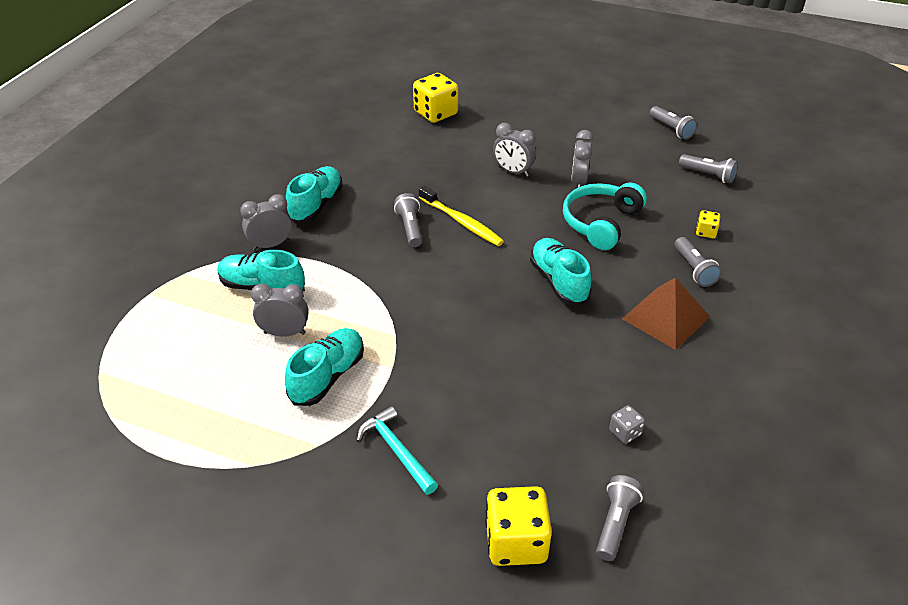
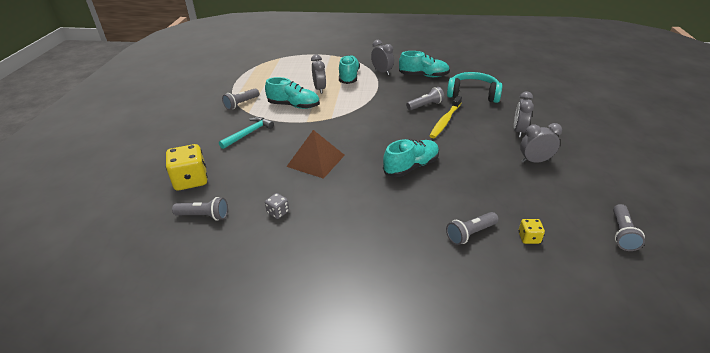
camera: 75 degrees right, 5 degrees down
(436, 113) = (554, 92): yellow dice -> none
(601, 223) = (492, 178): turquoise headphones -> turquoise headphones (473, 94)
(665, 317) = (401, 222): brown pyramid -> brown pyramid (316, 160)
(671, 129) = (674, 203): grey flashlight -> grey flashlight (241, 104)

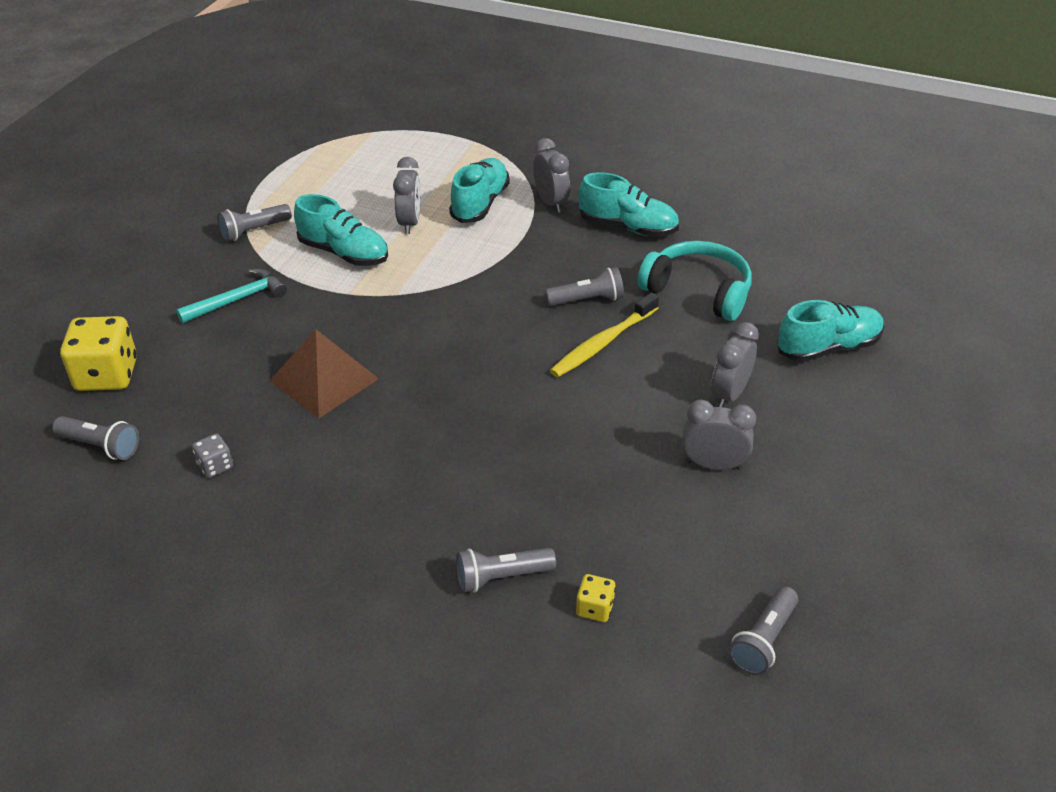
camera: 15 degrees right, 5 degrees up
(411, 166) = (480, 427): turquoise shoe -> turquoise shoe (828, 347)

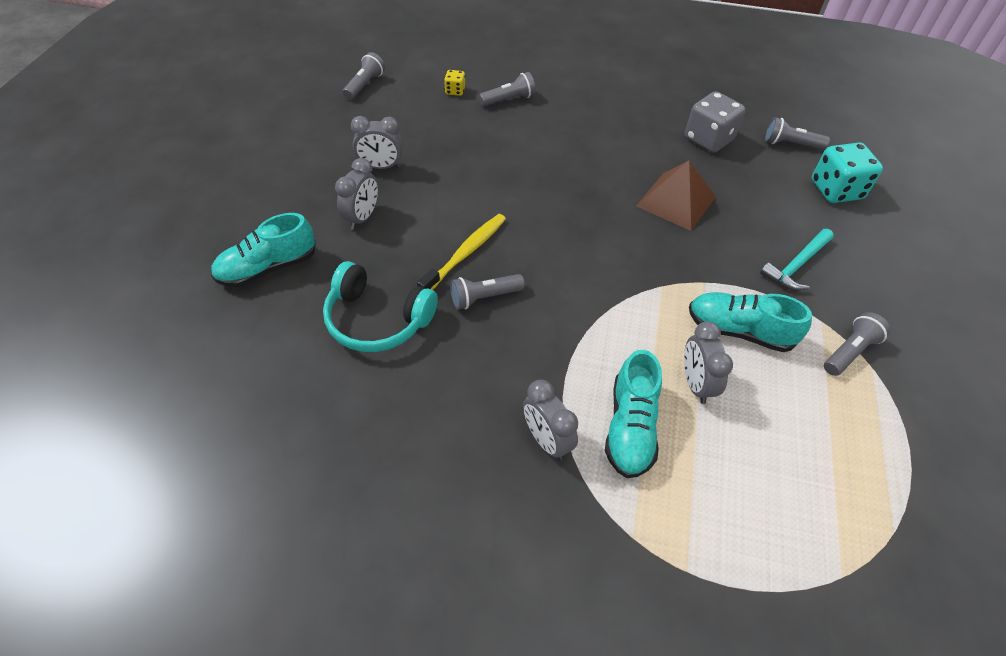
camera: 170 degrees right, 10 degrees up
(107, 375) = (836, 190): yellow dice -> turquoise dice
(215, 466) = (708, 139): grey dice -> grey dice, size x2.05
(628, 227) = (450, 406): turquoise shoe -> none

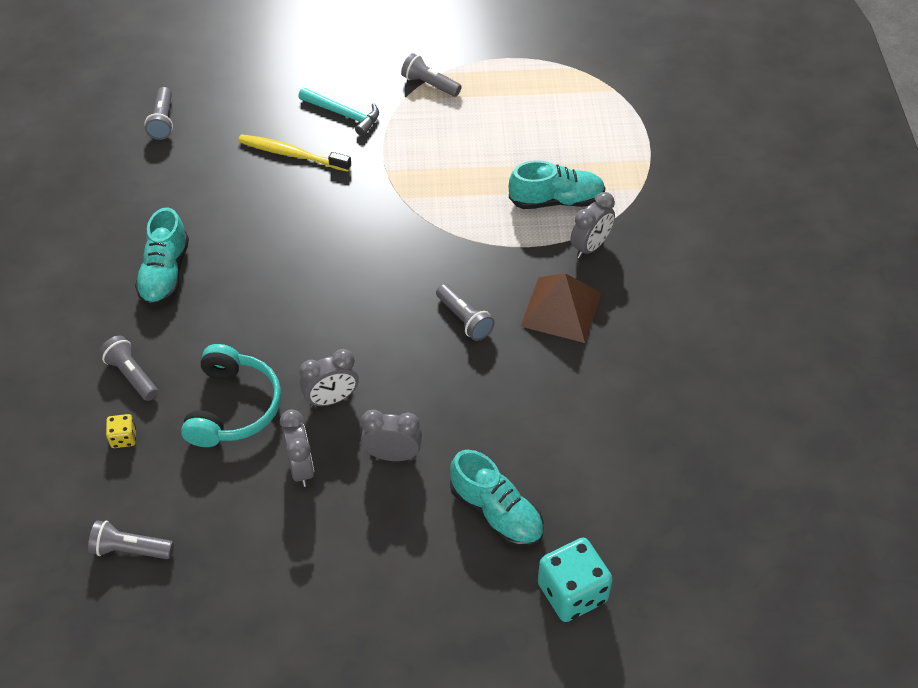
camera: 105 degrees left, 0 degrees up
(377, 319) = (523, 393): turquoise headphones -> turquoise headphones (233, 407)
(465, 253) = (413, 348): yellow toothbrush -> yellow toothbrush (292, 154)
(676, 201) = (281, 200): brown pyramid -> brown pyramid (561, 309)
(695, 384) = (499, 168): grey clock -> grey clock (331, 399)
(708, 139) = (170, 184): grey dice -> none
(739, 331) = (434, 146): turquoise shoe -> turquoise shoe (165, 274)
(836, 190) = (229, 89): turquoise dice -> turquoise dice (572, 592)

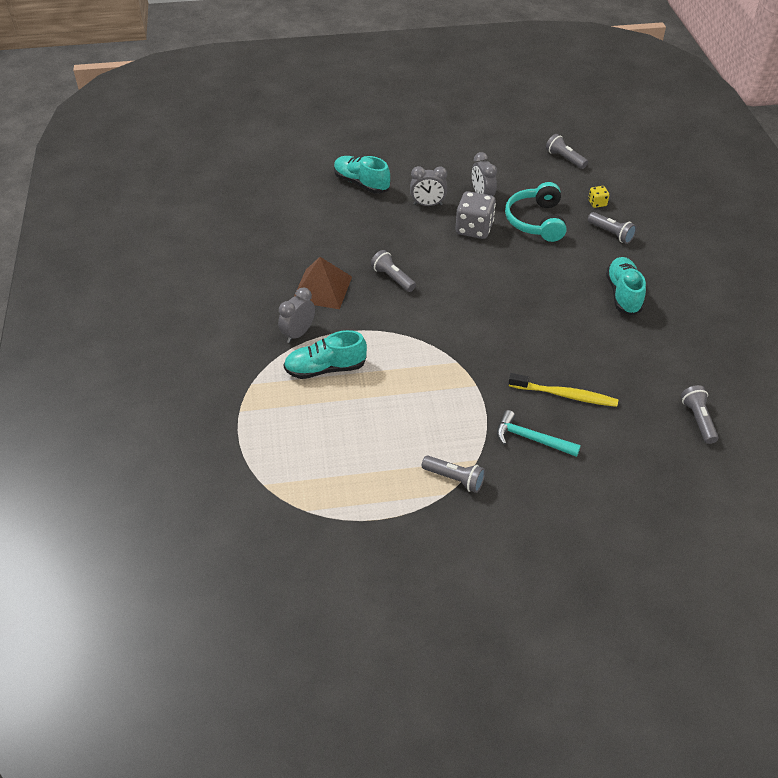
camera: 175 degrees right, 5 degrees down
(130, 549) = (565, 159): grey flashlight -> grey flashlight turned 135 degrees counterclockwise
(331, 399) = (474, 229): grey clock -> grey dice
(572, 592) = (317, 156): turquoise dice -> none

